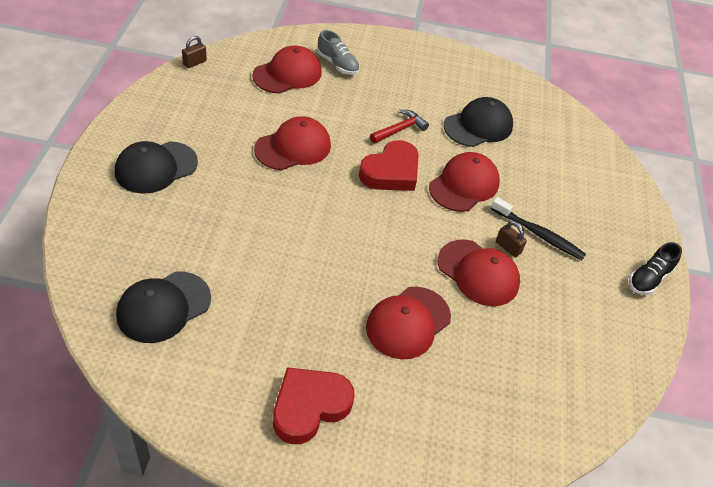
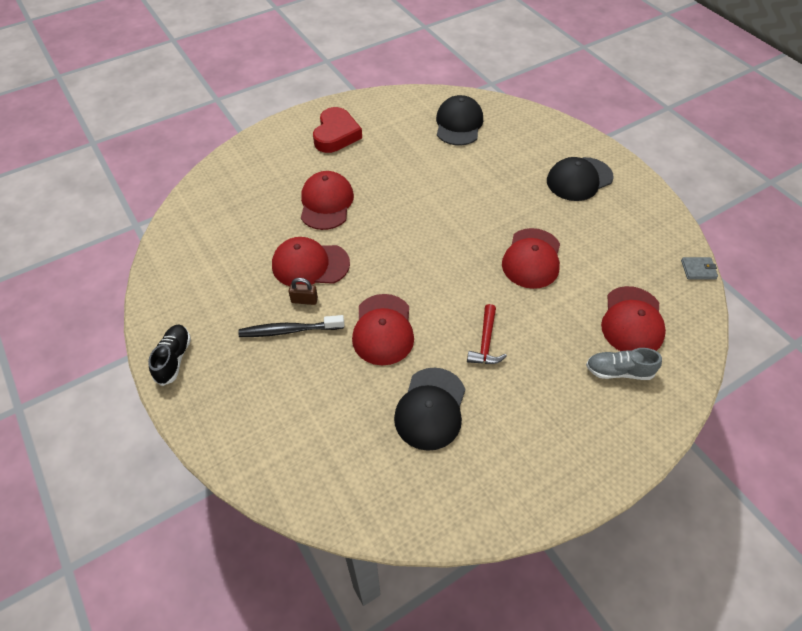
camera: 145 degrees right, 5 degrees up
(156, 167) = (579, 179): black cap -> black cap turned 135 degrees counterclockwise
(194, 62) = (698, 270): brown padlock -> grey wallet
(391, 172) = (446, 295): red heart -> none

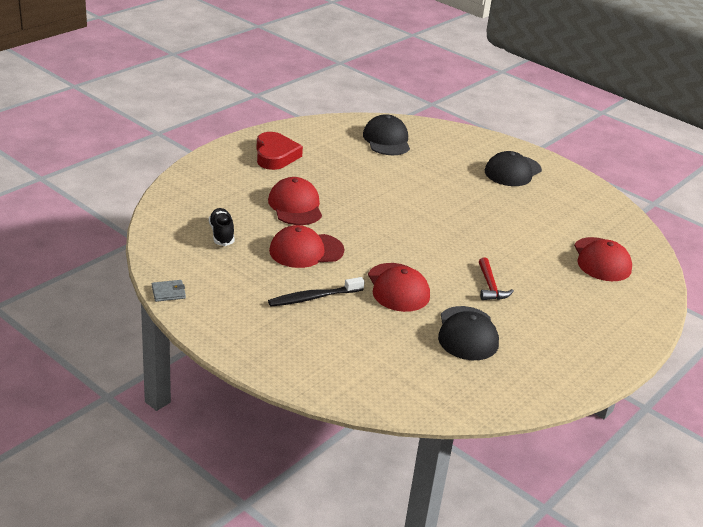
camera: 20 degrees left, 20 degrees down
(174, 359) = (216, 329): black shoe -> black shoe (221, 234)
(304, 300) = (315, 276): brown padlock -> none
(532, 258) = (500, 228): red cap -> none
(618, 371) = (606, 292): grey shoe -> none
(698, 270) = (637, 222): grey wallet -> grey wallet (168, 292)

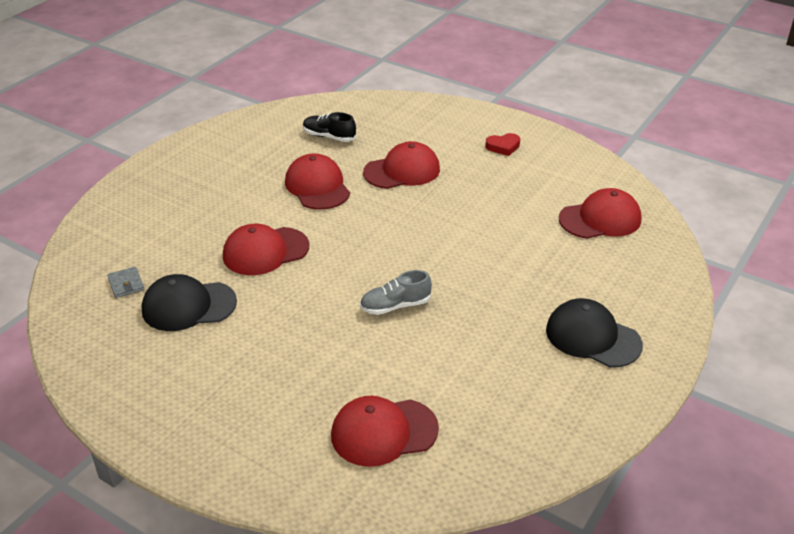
camera: 85 degrees right, 5 degrees up
(168, 292) = (225, 125): grey wallet -> grey wallet (126, 284)
(221, 234) = (329, 137): black shoe -> black shoe turned 135 degrees counterclockwise
(275, 155) = (503, 147): red heart -> red heart, size x0.55
(313, 297) = (235, 200): black toothbrush -> none
(386, 140) = (600, 219): black cap -> red cap
(475, 236) = (395, 306): none -> grey shoe
(490, 286) = (286, 321): red hammer -> none

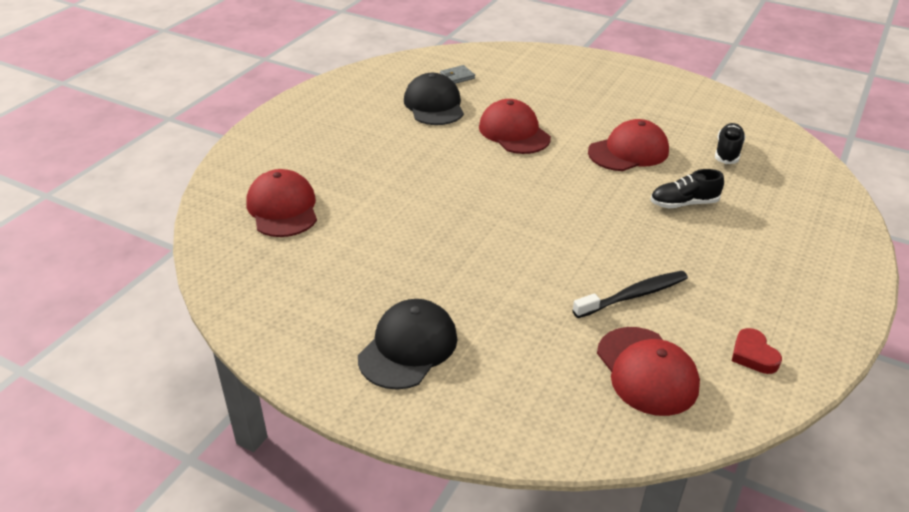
camera: 85 degrees right, 0 degrees up
(395, 306) = (446, 208): grey shoe -> none
(402, 171) = (683, 203): red cap -> black shoe
(503, 147) = (782, 283): red heart -> red heart (753, 355)
(520, 213) = (633, 296): none -> black toothbrush

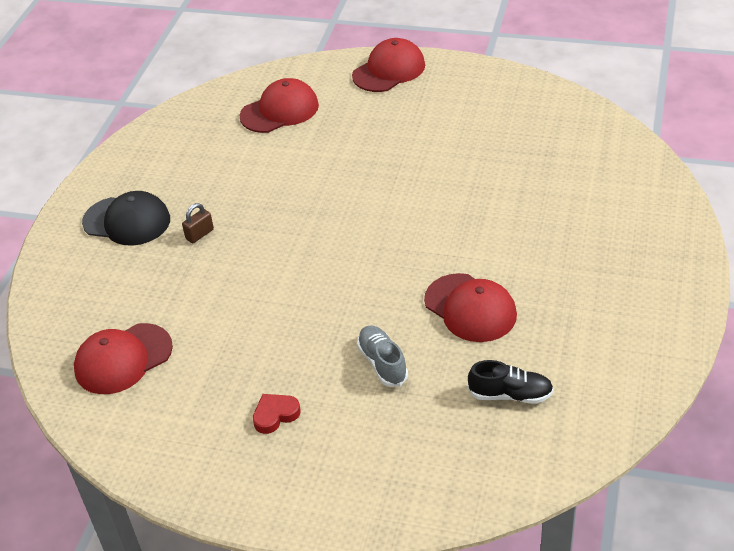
camera: 80 degrees right, 5 degrees up
(434, 105) = (495, 149): black cap -> none
(457, 77) = (568, 150): grey wallet -> none
(462, 290) = (200, 234): none -> brown padlock
(514, 132) = (468, 215): red cap -> red cap (389, 70)
(633, 296) = (218, 340): black toothbrush -> none
(683, 203) = (382, 363): black shoe -> grey shoe
(753, 355) = (154, 429): red heart -> red heart (275, 415)

